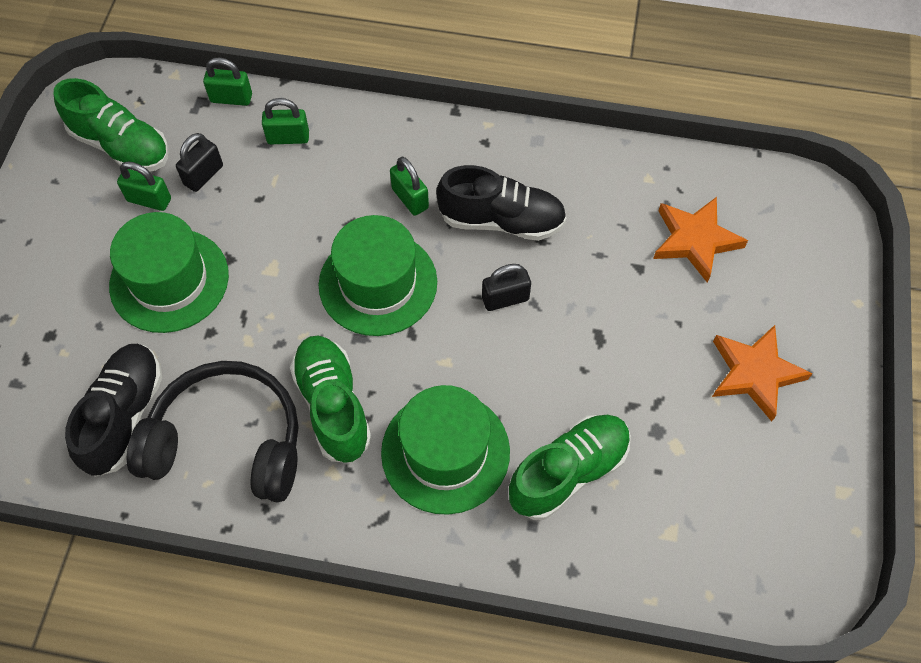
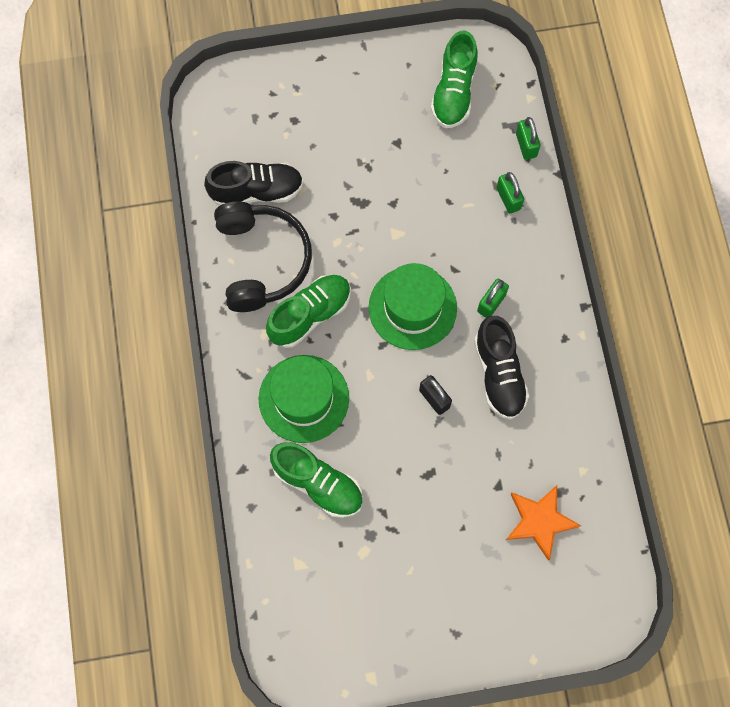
camera: 70 degrees right, 10 degrees up
(149, 200) = (418, 131): green padlock -> none
(169, 280) = (361, 173): green hat -> none
(203, 175) = (452, 156): black padlock -> none
(755, 373) = (441, 594): orange star -> none

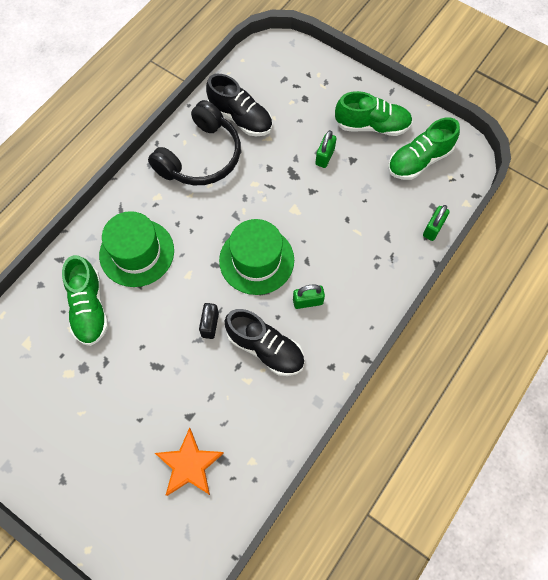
camera: 45 degrees right, 5 degrees down
(310, 315) = (193, 210): green shoe -> green shoe (372, 126)
(499, 374) = (265, 348): black shoe -> black shoe turned 90 degrees counterclockwise
(508, 198) = (387, 250): green padlock -> green padlock (325, 157)

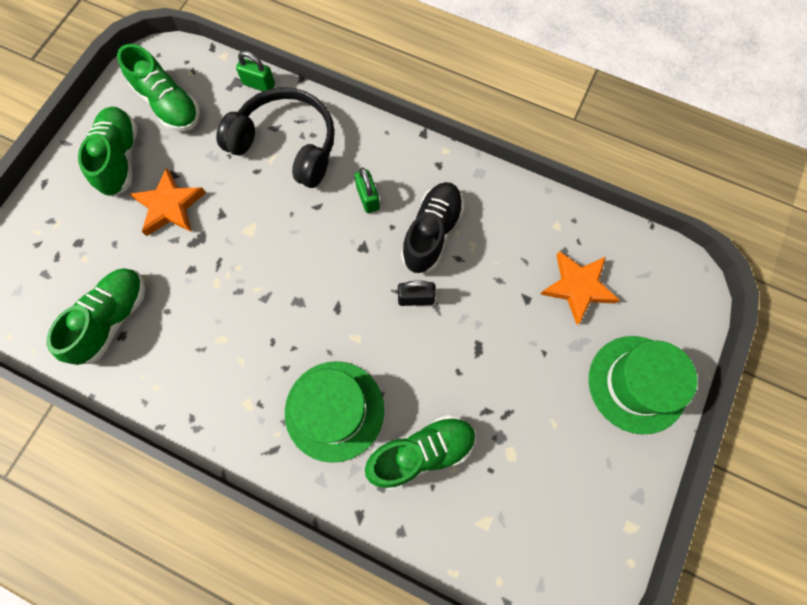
camera: 100 degrees left, 5 degrees up
(201, 157) = (179, 359): black headphones -> black headphones (287, 145)
(240, 118) = (112, 319): black shoe -> green shoe
(256, 260) = (324, 261): green hat -> green hat (637, 384)
(325, 157) = (170, 206): green padlock -> orange star

